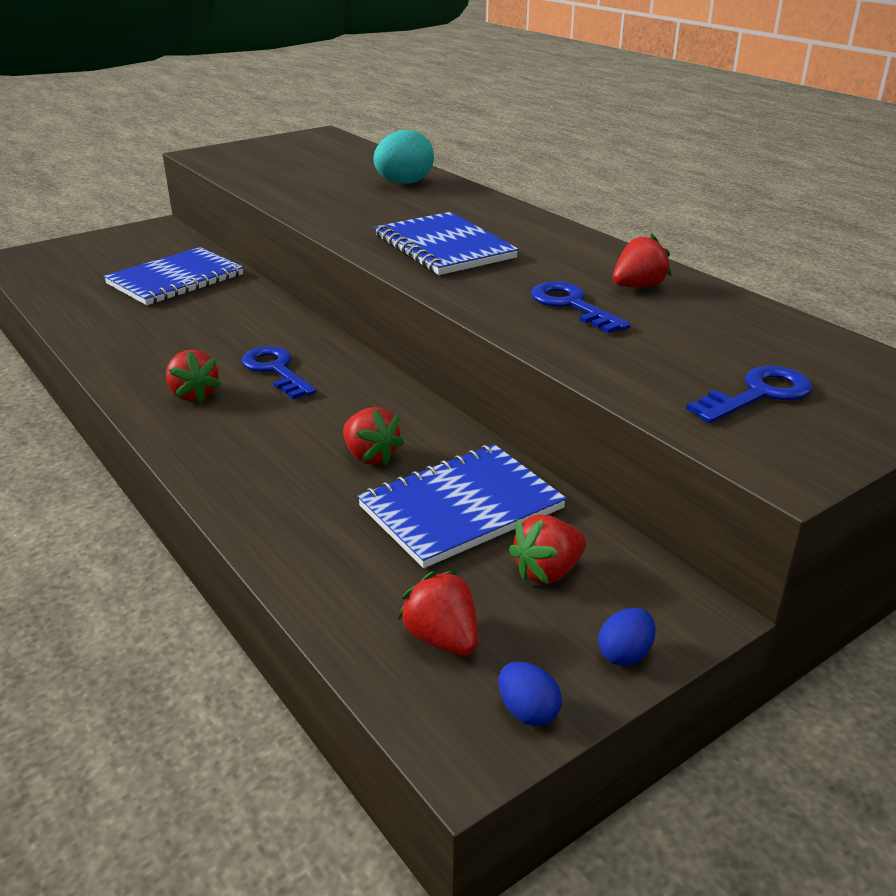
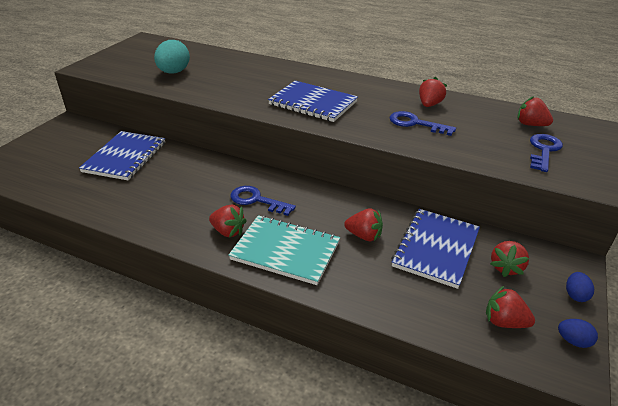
camera: 30 degrees left, 5 degrees up
(237, 439) = (285, 251): none -> turquoise notebook
(404, 183) = (238, 65): turquoise egg -> turquoise egg (174, 72)
(794, 353) = (530, 125): none -> red strawberry

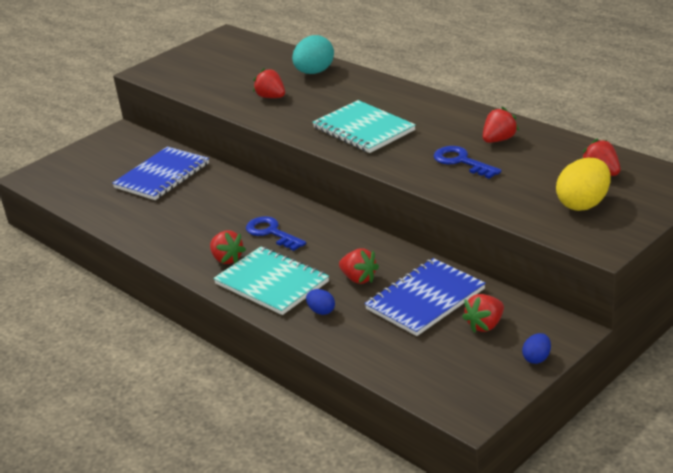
camera: 25 degrees right, 5 degrees down
(174, 72) = (234, 82): turquoise egg -> turquoise egg (314, 72)
(313, 103) = (363, 129): blue notebook -> turquoise notebook
(504, 321) = (440, 369): red strawberry -> red strawberry (271, 97)
(543, 150) = (583, 204): blue key -> yellow egg
(573, 341) = (495, 393): blue egg -> blue egg (321, 311)

